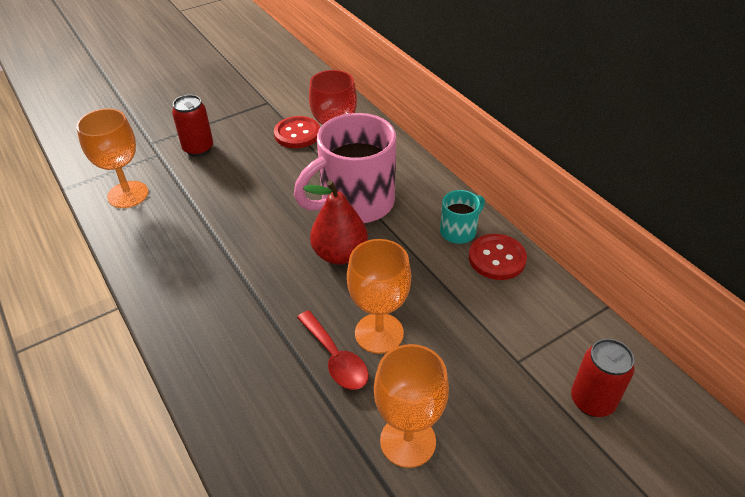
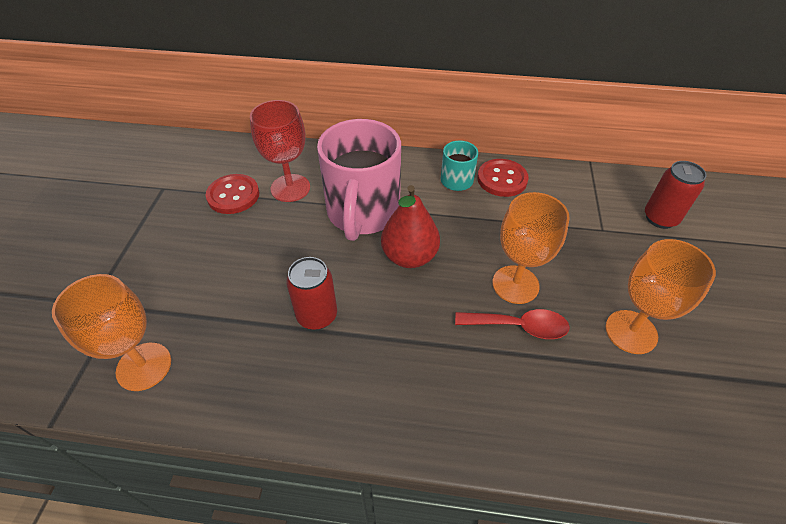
camera: 50 degrees left, 5 degrees up
(198, 149) = (155, 271): red can -> red can (317, 315)

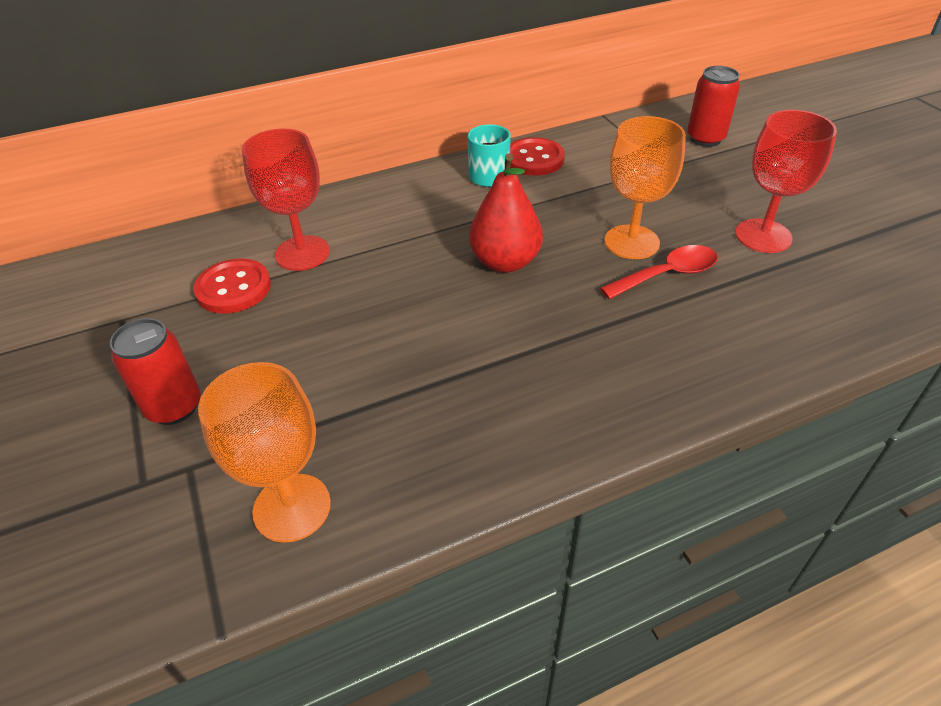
camera: 30 degrees left, 5 degrees down
(317, 315) = (457, 358): red can -> red can (174, 407)
(362, 213) = (415, 244): pink mug -> none
(631, 332) = (763, 236): orange goblet -> red goblet

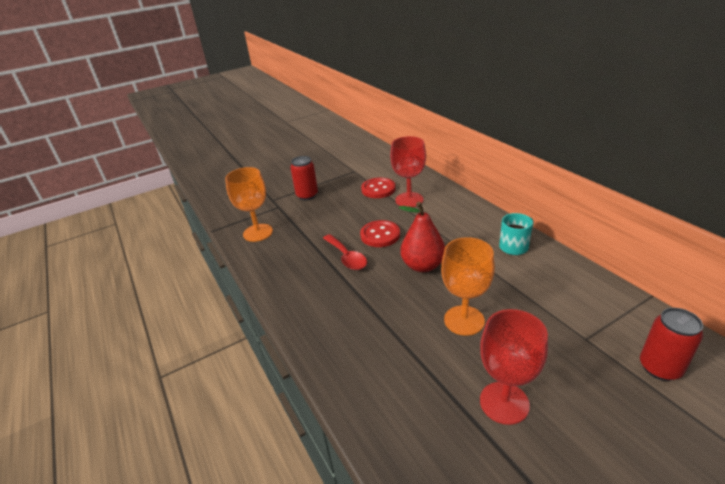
camera: 85 degrees right, 10 degrees down
(534, 159) = (549, 264): red button -> red button (380, 235)
(667, 274) = (431, 340): red spoon -> red spoon (347, 257)

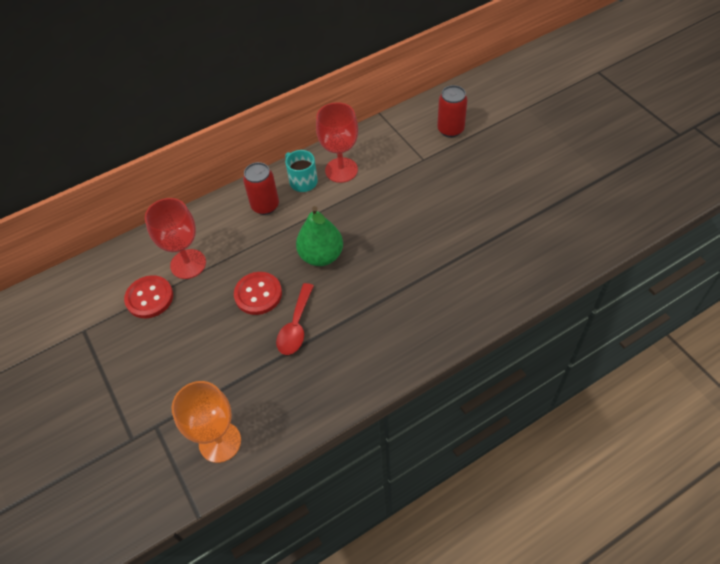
camera: 90 degrees left, 20 degrees up
(307, 195) = (136, 388): red can -> red can (265, 206)
(347, 257) = (296, 326): red spoon -> red spoon turned 135 degrees clockwise
(423, 265) = (321, 256): red pear -> green pear
(464, 320) = (401, 230): orange goblet -> none
(504, 402) = (484, 215): red goblet -> red goblet (341, 170)

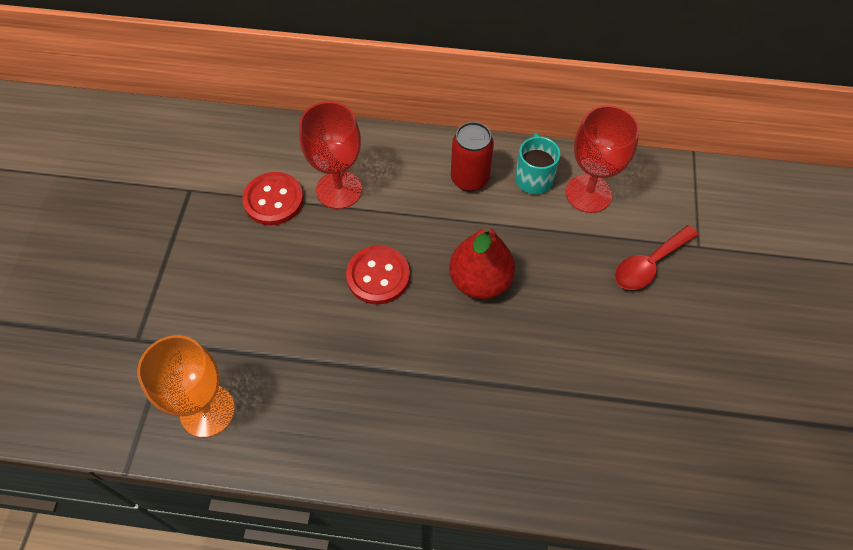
camera: 35 degrees right, 5 degrees up
(296, 326) = (384, 343): red spoon -> red spoon (649, 264)
(321, 256) = (480, 281): green pear -> red pear
(450, 130) = (766, 231): red can -> none

